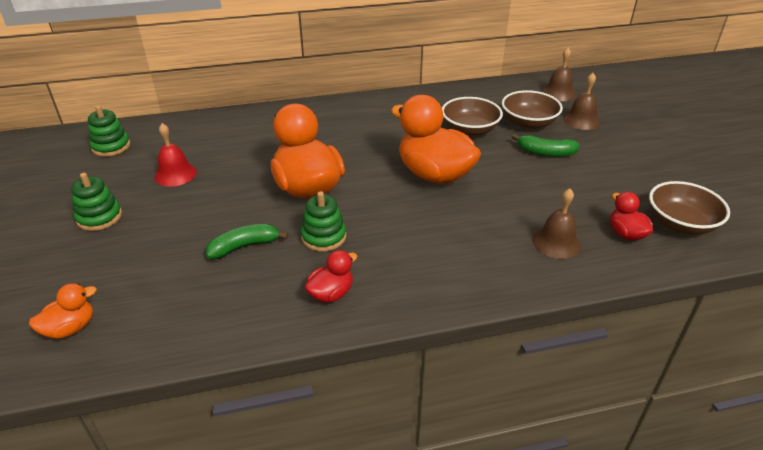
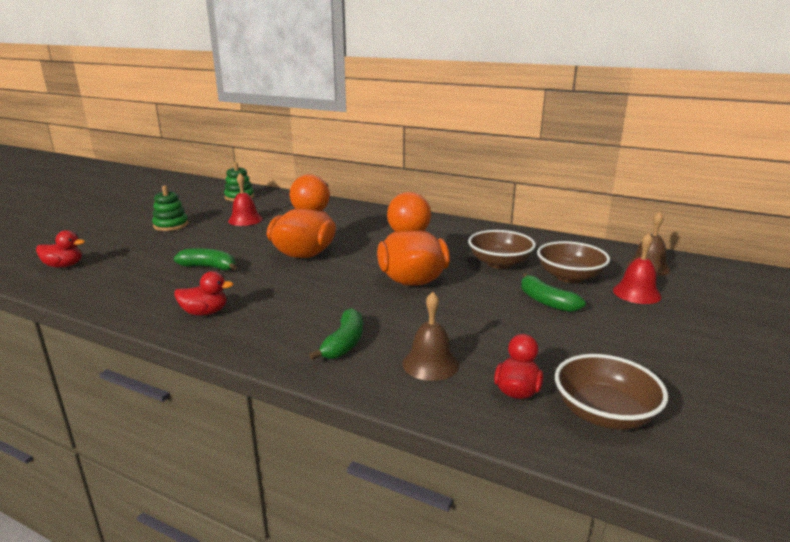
camera: 40 degrees right, 15 degrees down
(70, 328) = (64, 266): orange duck -> red duck
(324, 237) = (262, 282): green stacking toy -> none
(482, 258) = (344, 343): none -> green banana
(581, 120) = (636, 293): brown bell -> red bell

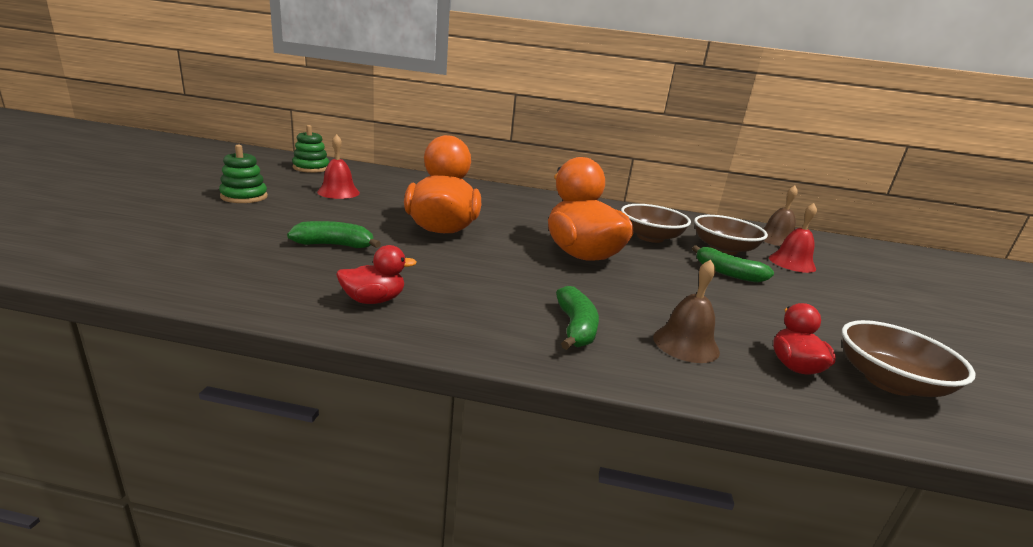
camera: 20 degrees left, 0 degrees up
(64, 266) = (115, 246): red duck -> none

